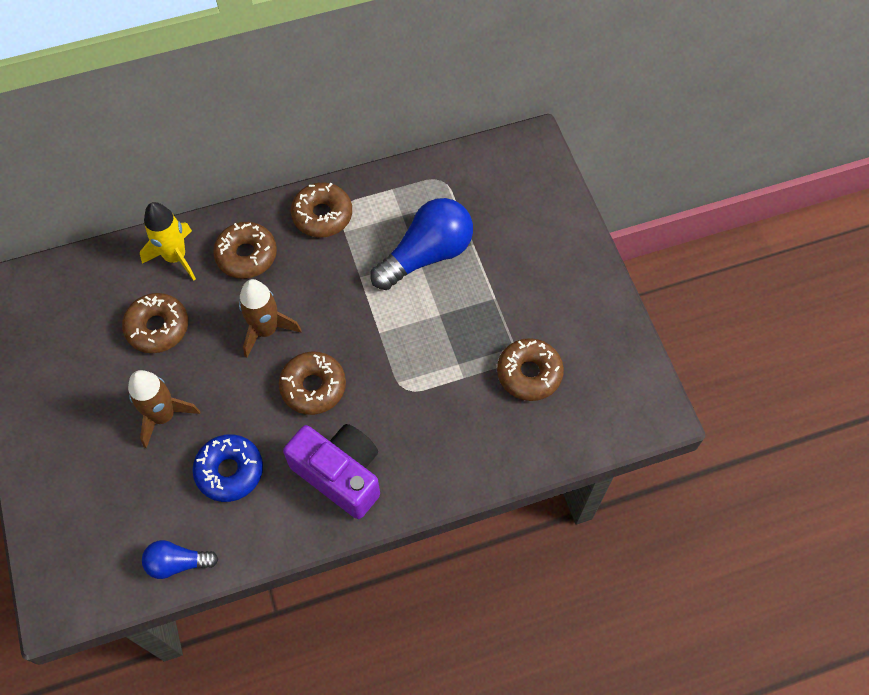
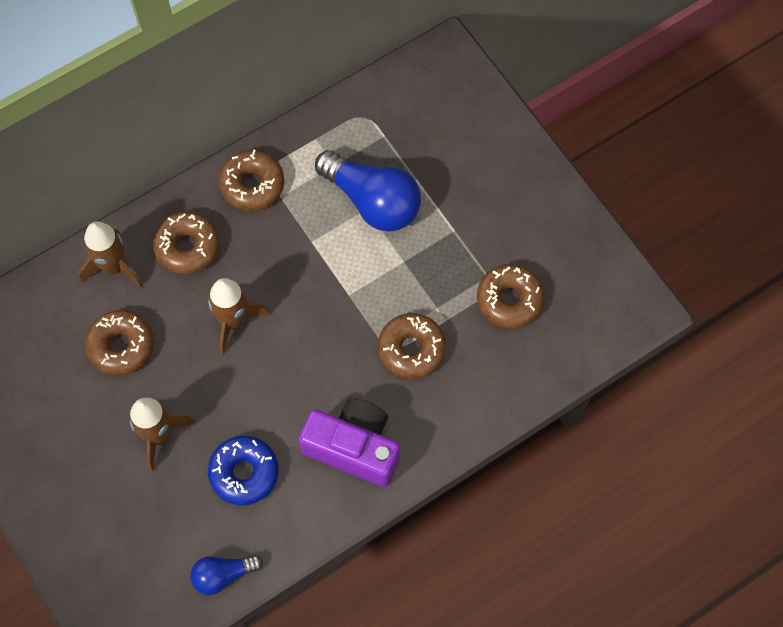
camera: 15 degrees left, 5 degrees up
(175, 257) = (114, 267): yellow rocket -> brown rocket
(313, 387) = (300, 367): brown donut -> brown donut (411, 349)
(427, 254) = (372, 201): blue light bulb -> blue light bulb turned 90 degrees clockwise

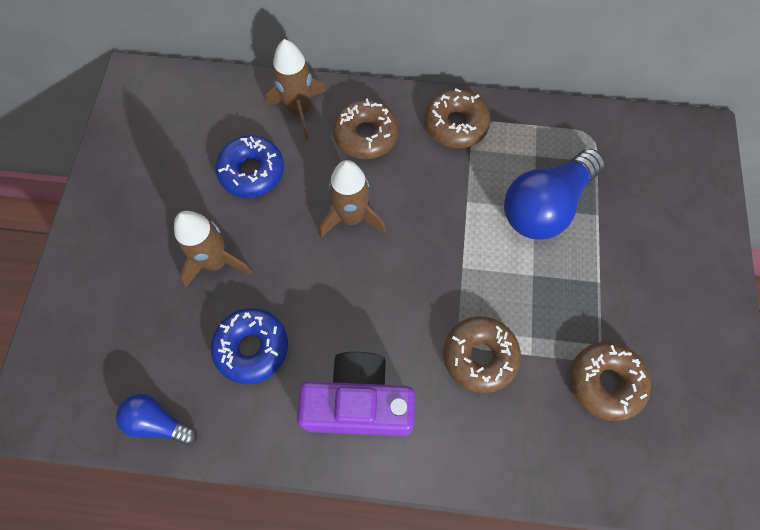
camera: 40 degrees right, 0 degrees up
(121, 346) = (252, 172): brown donut -> blue donut
(354, 447) = (358, 403): purple camera -> purple camera turned 60 degrees counterclockwise
(372, 201) = (545, 206): blue light bulb -> blue light bulb turned 60 degrees clockwise

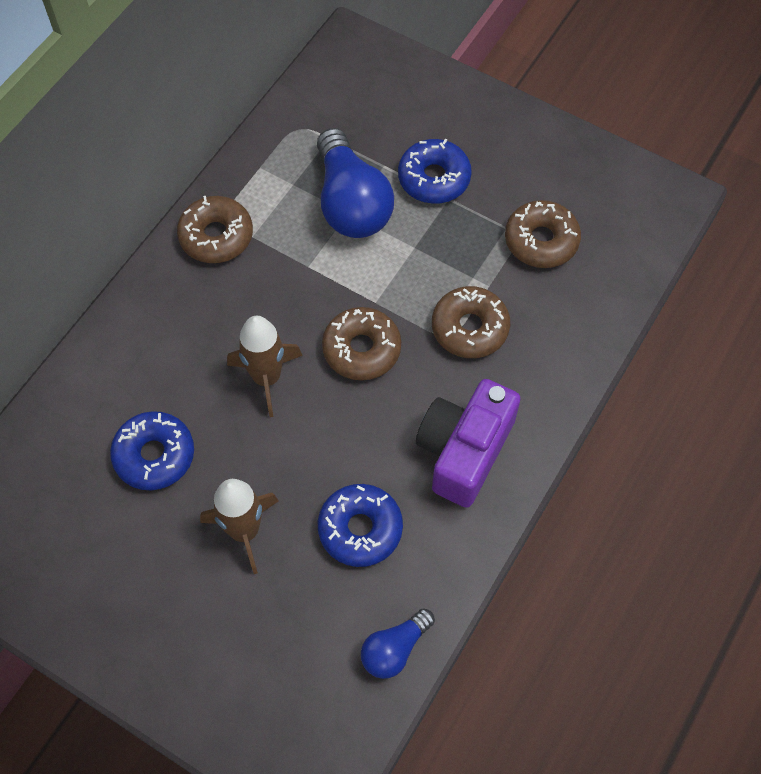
camera: 65 degrees left, 5 degrees down
(299, 110) = (105, 377): brown rocket -> none
(366, 135) = (177, 324): brown donut -> brown donut (361, 349)
(611, 260) = (434, 178): none -> blue donut

